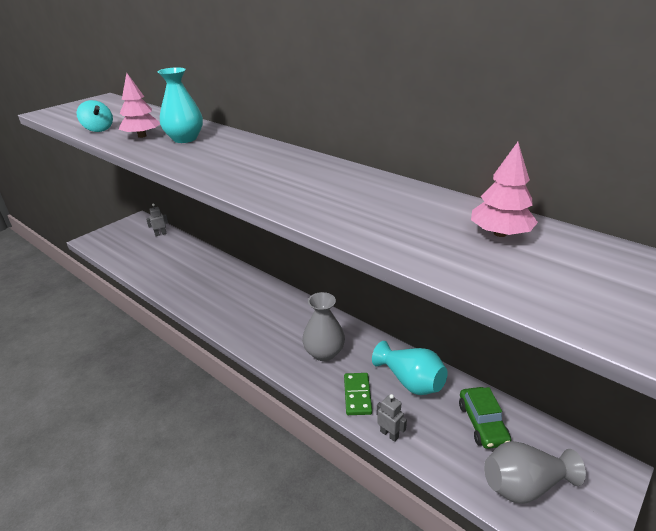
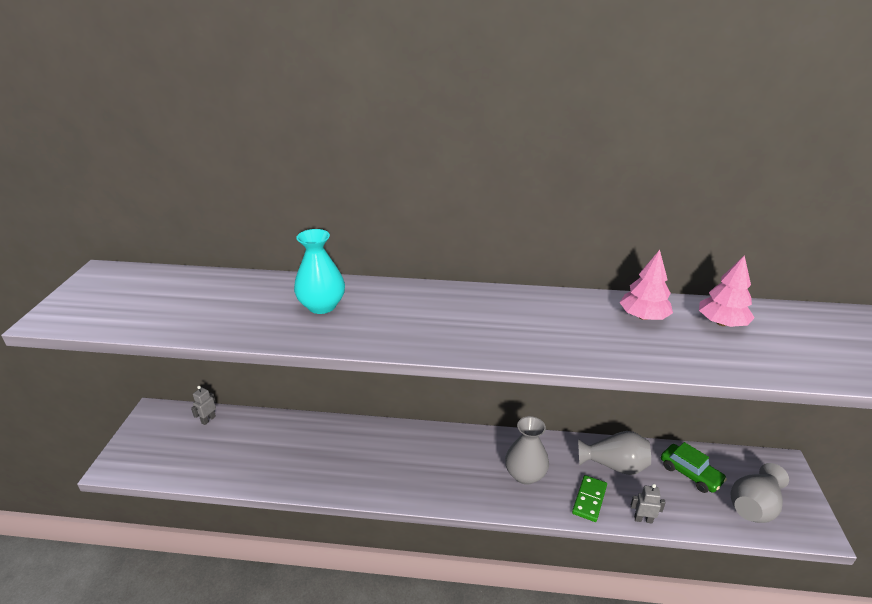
camera: 35 degrees left, 0 degrees up
(98, 129) = (185, 324): turquoise spinning top -> none
(142, 136) = (262, 317): pink tree -> pink tree (643, 317)
(357, 395) = (589, 499): green domino -> green domino turned 60 degrees clockwise
(411, 381) = (614, 465): turquoise vase -> grey vase

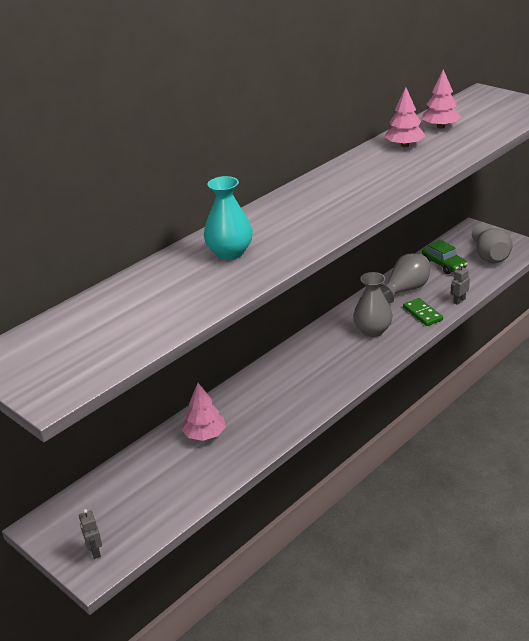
camera: 50 degrees left, 0 degrees up
(208, 419) = (103, 486): grey robot -> grey robot (94, 551)
(298, 441) = (205, 435): none -> pink tree
(690, 473) = (444, 264): green car -> green car turned 60 degrees clockwise

